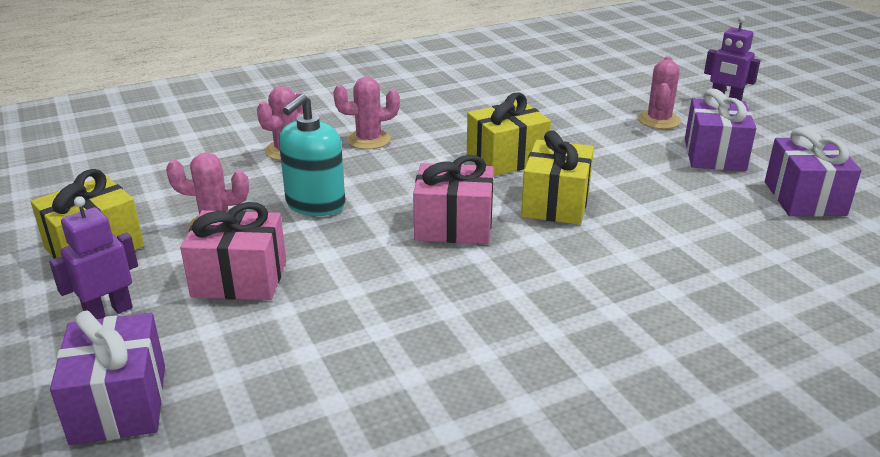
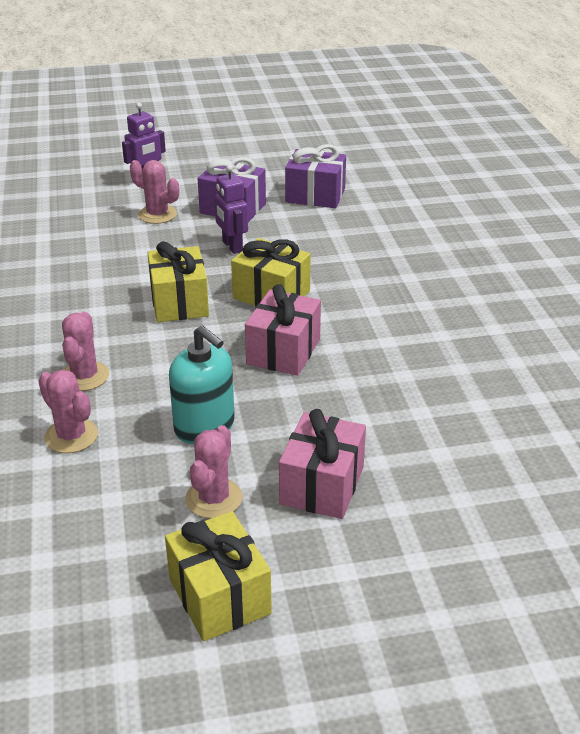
camera: 75 degrees left, 5 degrees up
(109, 313) = (351, 577): purple robot -> purple robot (232, 246)
(119, 403) = (487, 564): purple gift -> none

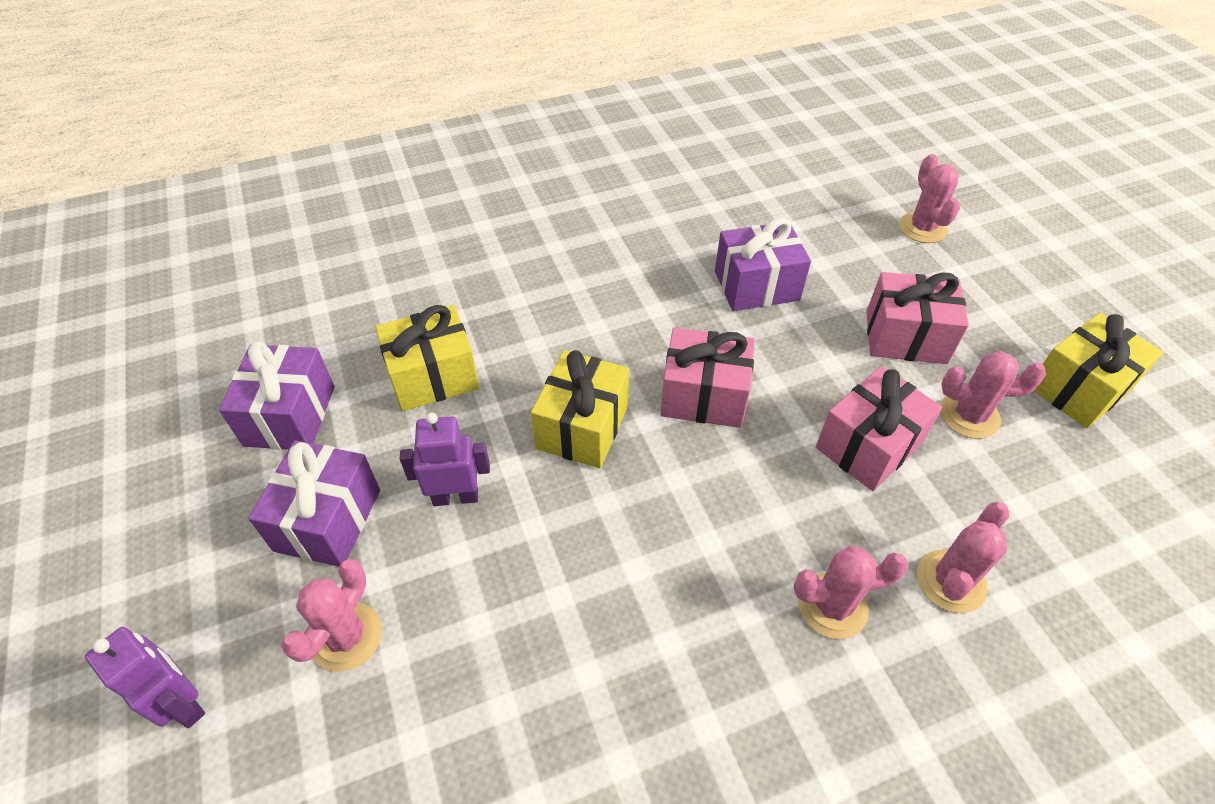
camera: 100 degrees left, 15 degrees up
(179, 302) = (624, 532): yellow gift -> yellow gift (433, 376)
(204, 426) = (868, 446): turquoise soap dispenser -> pink gift
(232, 246) = (455, 497): purple robot -> purple robot turned 150 degrees counterclockwise
(410, 403) = (756, 285): none -> purple gift
(499, 554) = (922, 228): none -> pink cactus

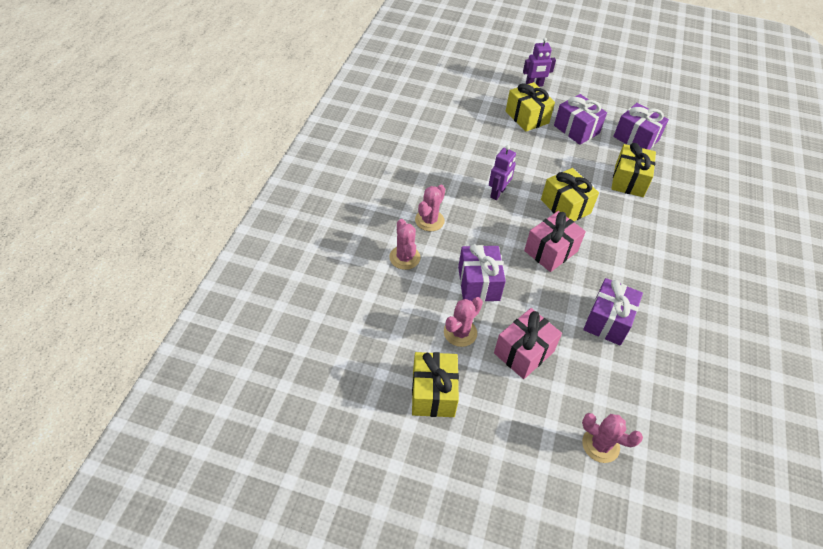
camera: 125 degrees right, 0 degrees up
(346, 637) = (527, 117): pink cactus -> yellow gift
(455, 497) = (560, 159): purple robot -> purple robot (498, 193)
(868, 446) = (478, 283): pink gift -> purple gift

